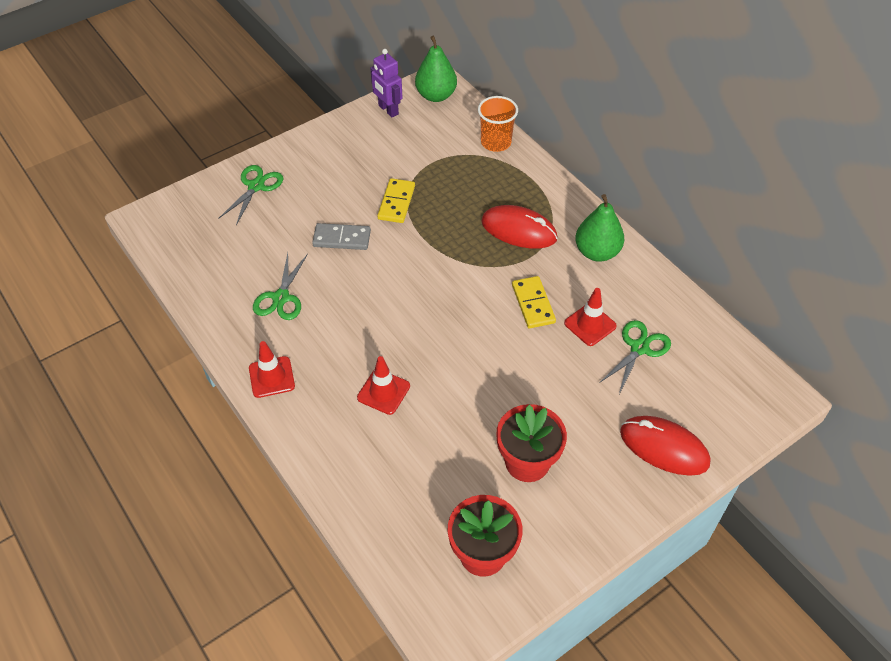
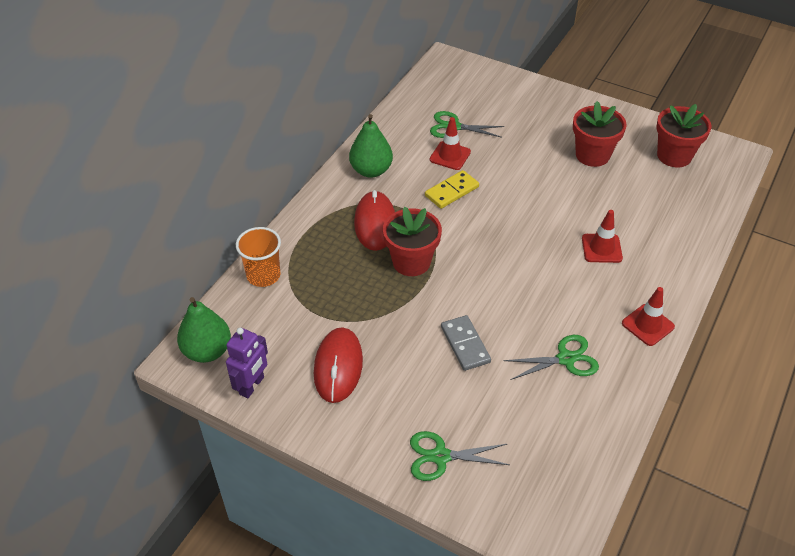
camera: 115 degrees left, 5 degrees down
(396, 202) = (392, 321): yellow domino -> none
(455, 238) = (411, 262): none -> red flower pot
(664, 447) = (528, 99): red mouse -> red mouse (338, 367)

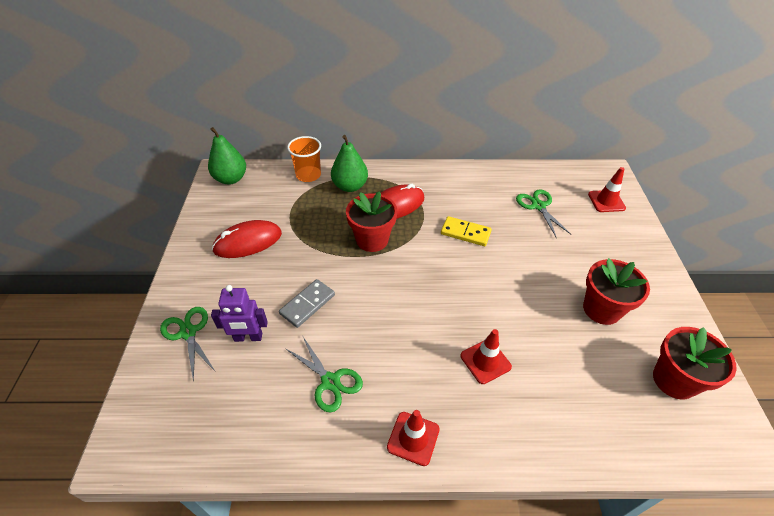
camera: 60 degrees right, 0 degrees up
(252, 386) = (212, 209): purple robot -> purple robot (248, 337)
(371, 170) = (447, 182): green pear -> green pear (350, 186)
(450, 156) = (504, 217): red traffic cone -> red traffic cone (606, 201)

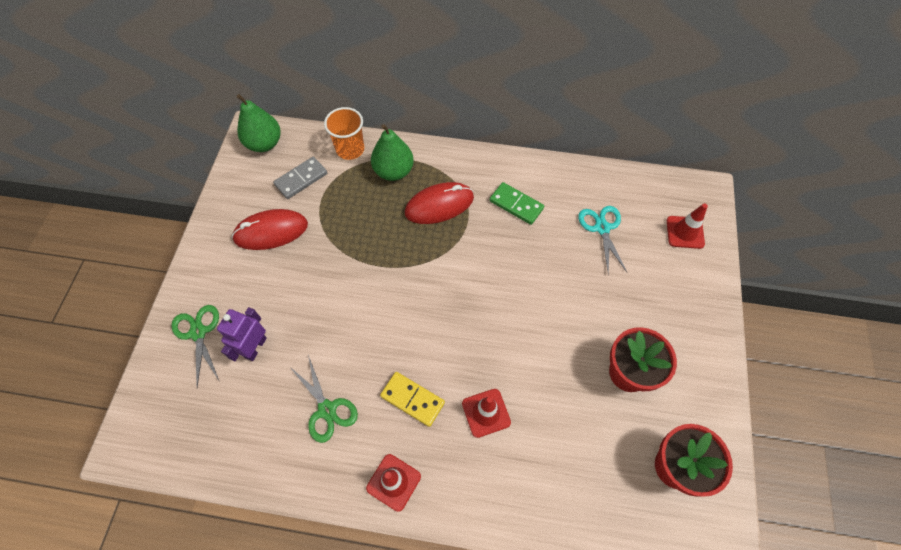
camera: 10 degrees right, 15 degrees up
(248, 337) = (255, 347): purple robot -> purple robot turned 105 degrees clockwise
(307, 304) = (320, 318): grey domino -> grey domino (301, 179)
(372, 240) = (403, 247): red flower pot -> none
(461, 198) = (516, 205): none -> green domino
(465, 233) = (508, 253): yellow domino -> yellow domino (412, 399)
(538, 206) = (602, 228): green scissors -> turquoise scissors

